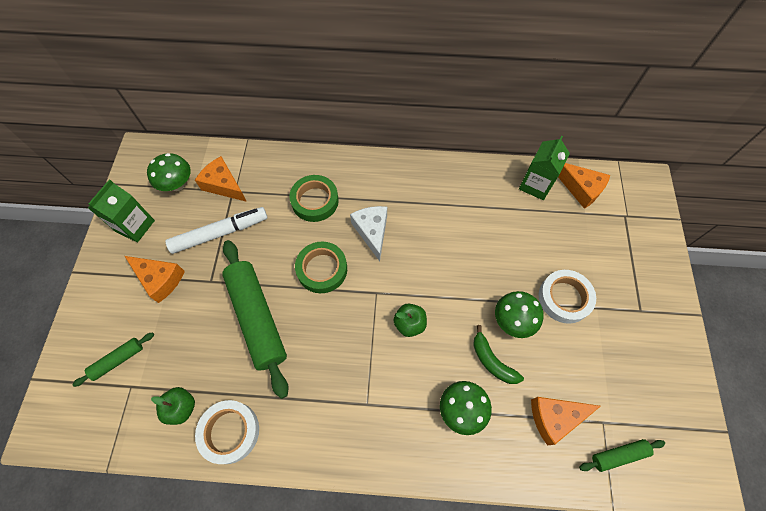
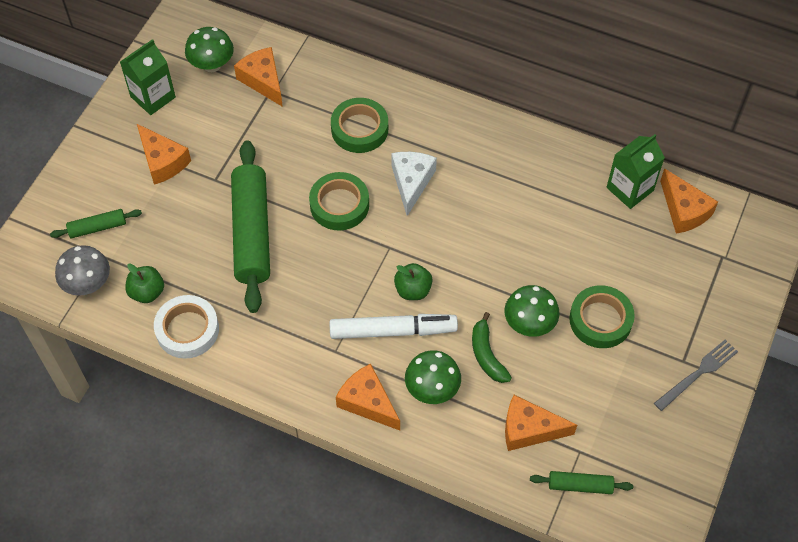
camera: 20 degrees right, 5 degrees down
(123, 419) = (88, 284): none -> grey mushroom
(220, 233) = (241, 132): white marker -> white marker (393, 331)
(413, 444) = (367, 402): none -> orange cheese
(564, 298) = (600, 320): white tape -> green tape
(656, 317) = (698, 373): none -> grey fork

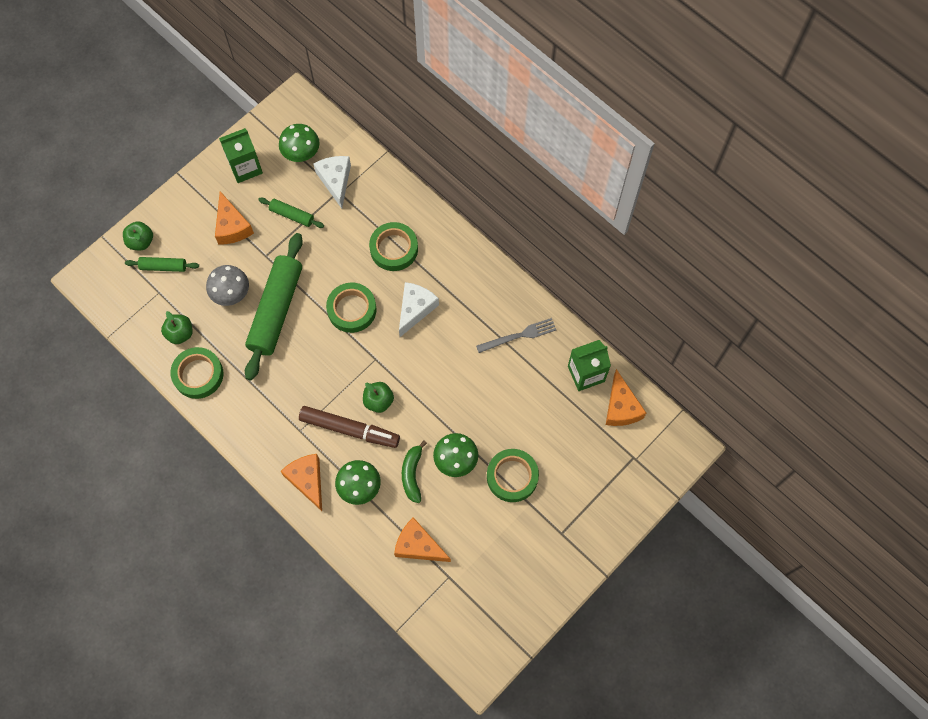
camera: 20 degrees right, 10 degrees up
(59, 209) = (141, 241): none -> green apple
(88, 284) = (139, 311): grey mushroom -> grey mushroom (231, 293)
(187, 330) = (198, 375): white tape -> green tape
(263, 80) = (335, 181): orange cheese -> white cheese
(393, 331) = (349, 429): white marker -> brown marker
(580, 485) = (437, 603): green rolling pin -> green rolling pin (292, 215)
(698, 373) = (568, 548): grey fork -> grey fork (519, 336)

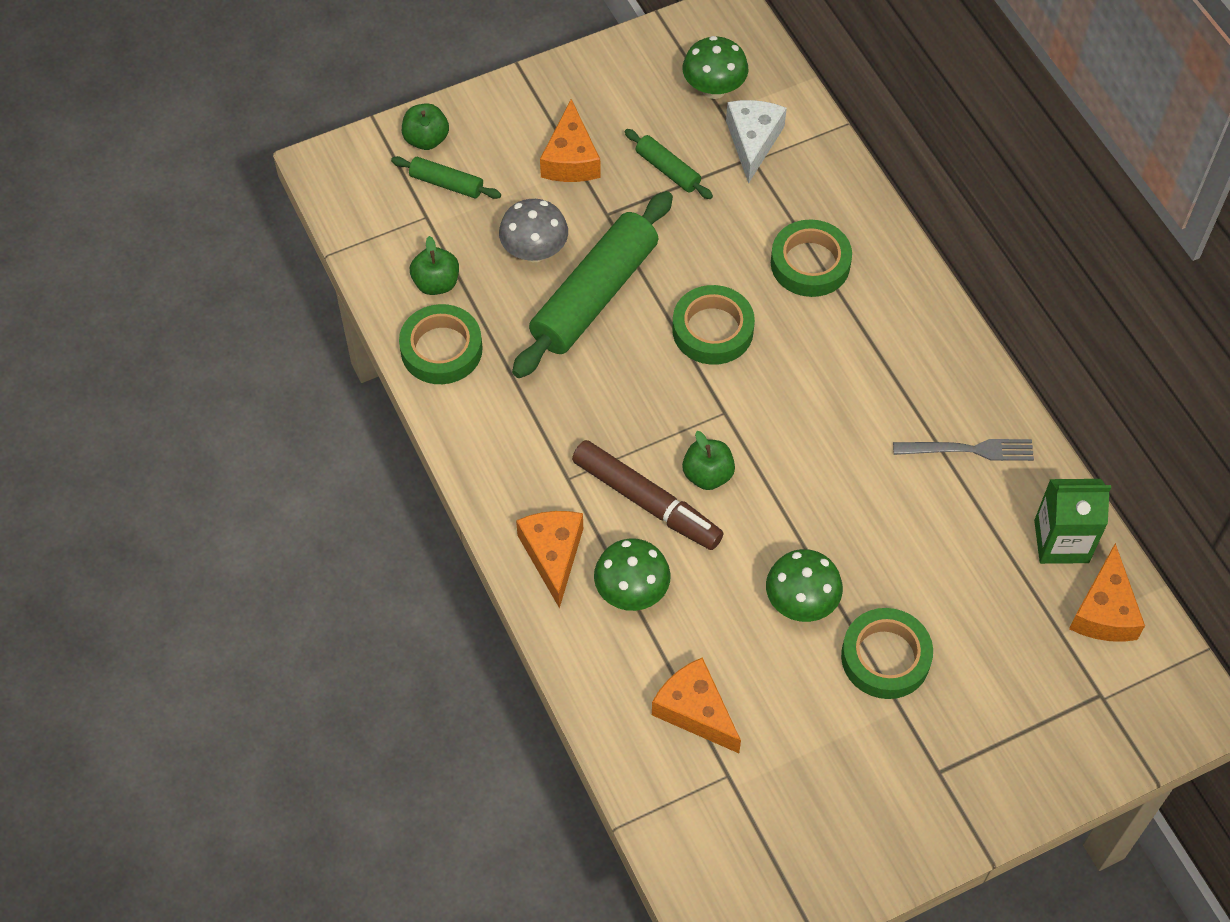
camera: 20 degrees right, 10 degrees down
(245, 167) = (621, 84): green carton -> none
(412, 474) = (723, 600): green banana -> none
(415, 309) = (813, 360): white cheese -> none

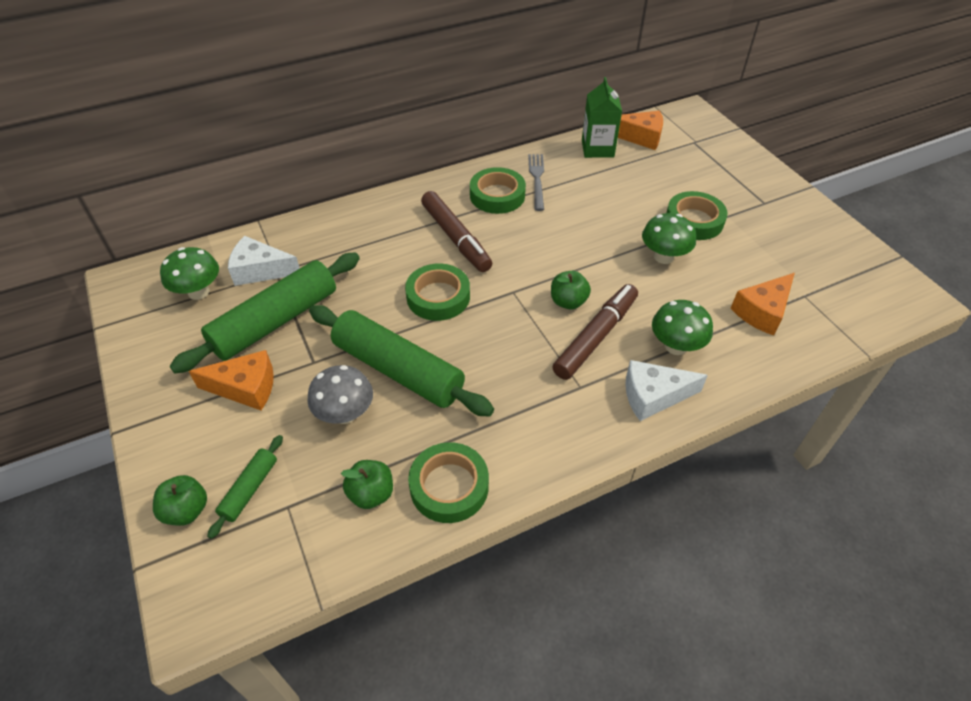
camera: 90 degrees left, 10 degrees down
(553, 555) = (653, 396): orange cheese -> white cheese
(667, 170) = (275, 321): green rolling pin -> green rolling pin, size x2.14
(810, 263) = (382, 243): green tape -> green tape (497, 195)
(826, 346) = (456, 238): none -> brown marker

